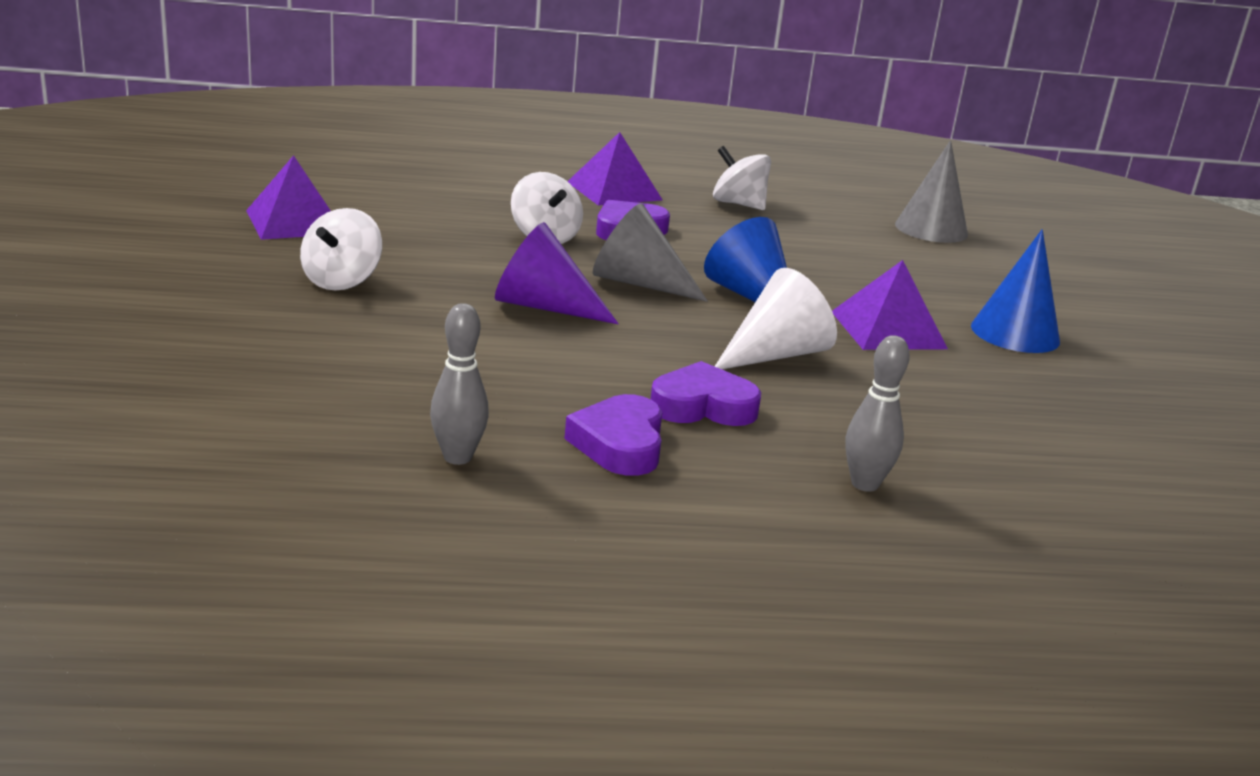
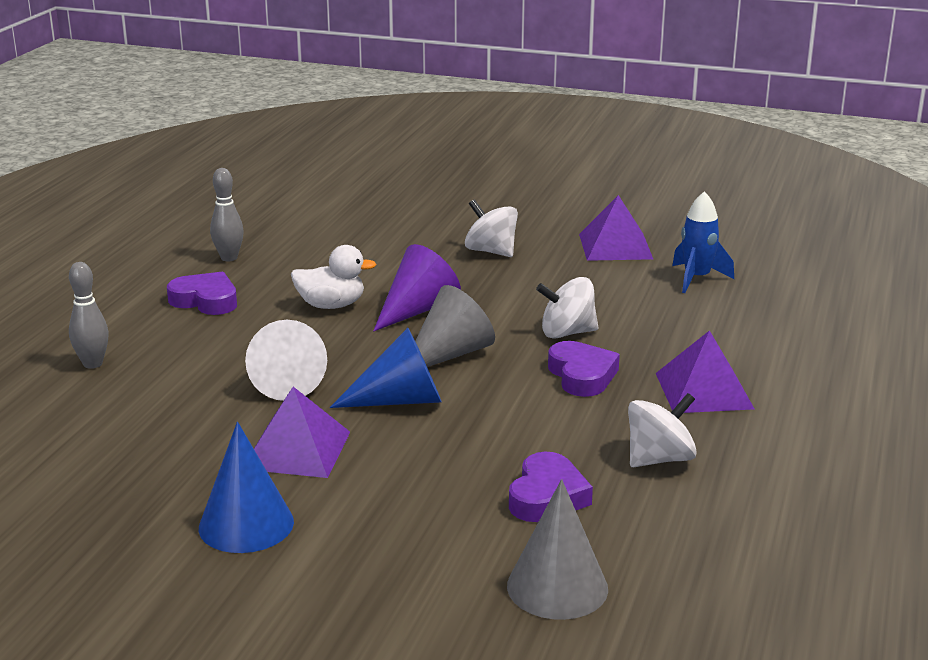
camera: 115 degrees right, 0 degrees up
(373, 189) = (697, 279): none -> blue rocket
(569, 356) = (331, 305): none -> white duck
(703, 406) = (229, 335): purple heart -> purple heart (547, 496)

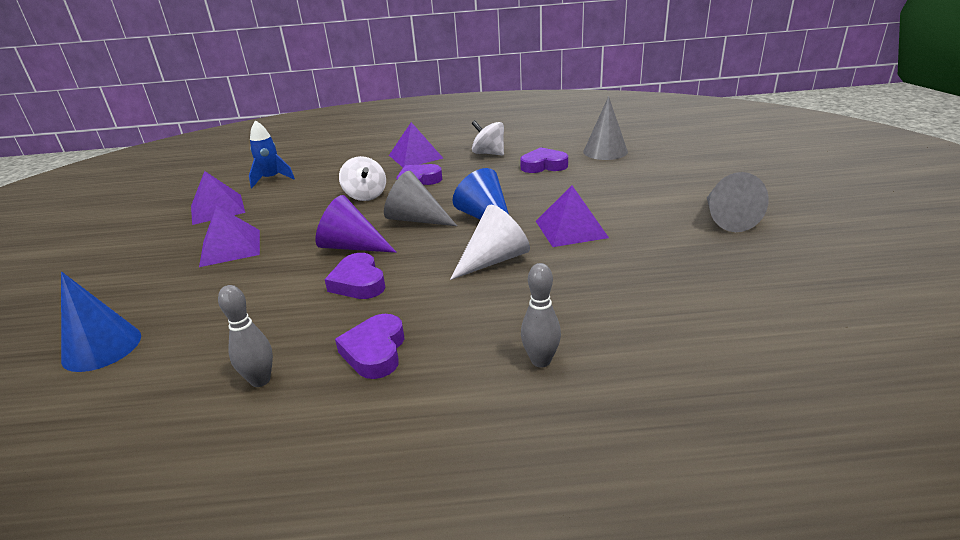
camera: 110 degrees left, 5 degrees up
(169, 587) = (726, 219): none -> grey cone
(246, 524) = (654, 218): blue cone -> blue cone (102, 347)
(331, 305) = (358, 282): white duck -> purple heart
(491, 251) = (230, 247): white spinning top -> purple pyramid

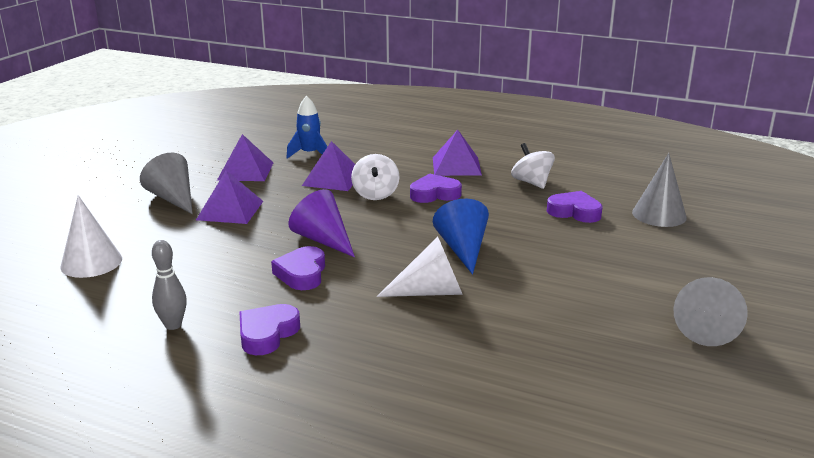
camera: 25 degrees right, 5 degrees down
(102, 347) = (91, 262): blue cone -> white cone
(416, 219) = (398, 231): grey cone -> grey cone (173, 199)
(541, 361) = (385, 389): grey bowling pin -> none
(571, 229) = (531, 286): purple pyramid -> purple pyramid (332, 178)

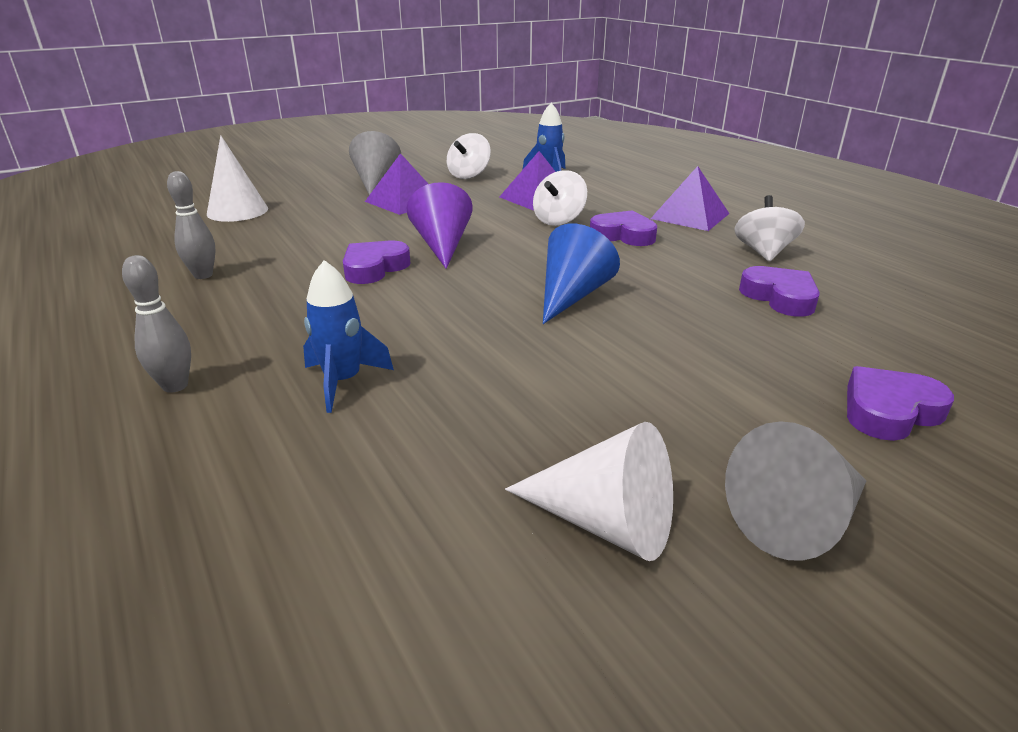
camera: 35 degrees right, 5 degrees up
(245, 171) = (469, 175): purple pyramid -> white spinning top
(267, 334) = (255, 309): purple heart -> purple heart (889, 411)
(307, 402) = (175, 386): none -> grey bowling pin
(411, 354) = (343, 382): none -> blue rocket
(430, 292) = (468, 326): white cone -> white cone (605, 522)
(659, 215) = (915, 336): grey cone -> none

